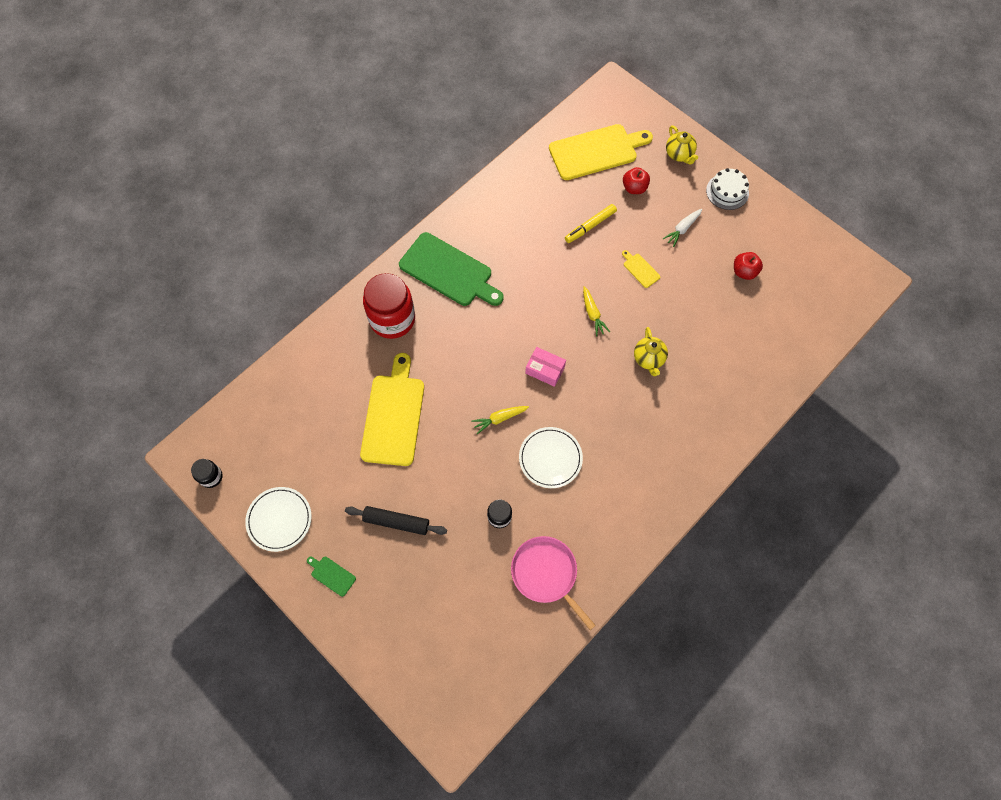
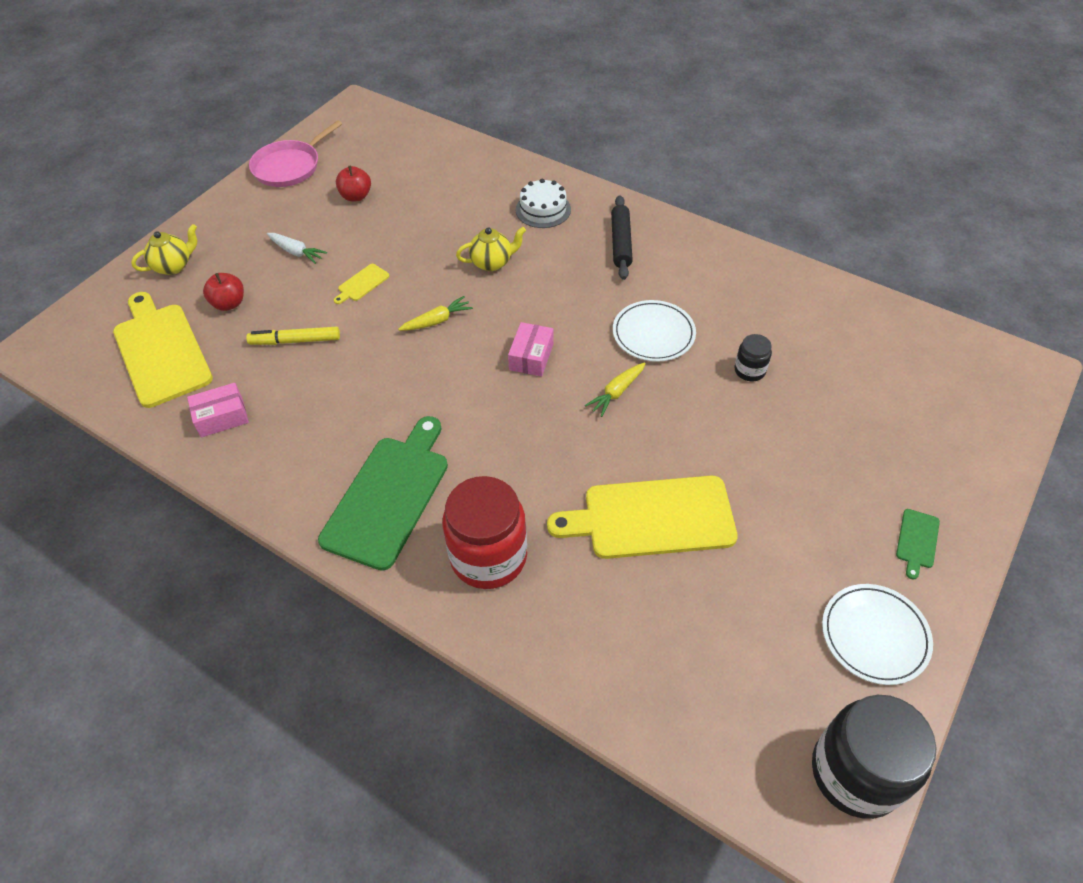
camera: 100 degrees left, 15 degrees down
(211, 477) = (856, 772): black jar -> black jar, size x2.11
(396, 522) = (807, 479): black rolling pin -> black rolling pin (621, 243)
(499, 419) = (616, 392): yellow carrot -> yellow carrot turned 75 degrees clockwise
(532, 185) = (222, 417): none -> pink box
(546, 574) = (798, 317): pink pan -> pink pan (289, 166)
(590, 226) = (295, 341): yellow marker -> yellow marker turned 135 degrees clockwise
(727, 191) = (237, 218): white cake -> white cake (543, 209)

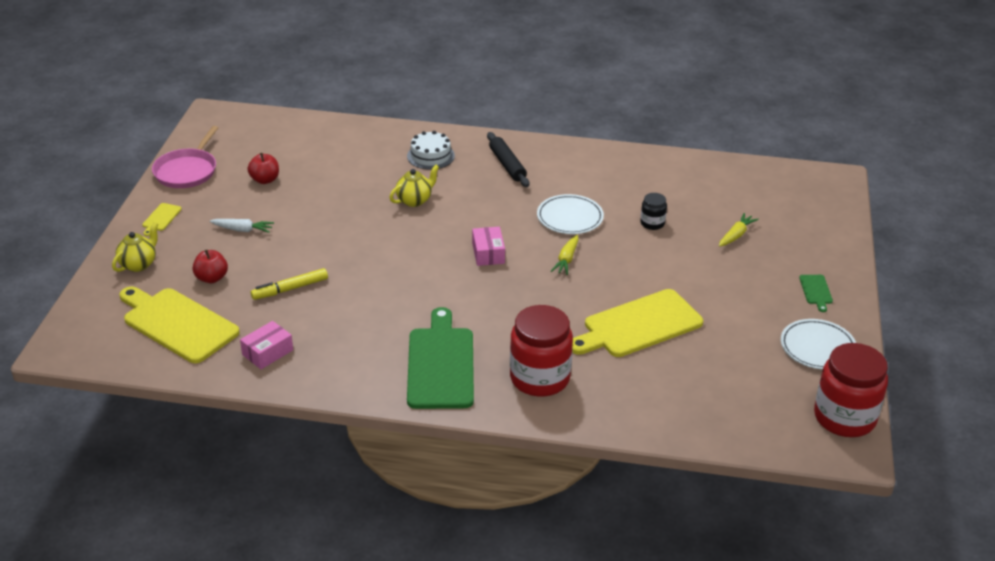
camera: 25 degrees left, 15 degrees down
(362, 284) = (317, 238): yellow cutting board -> yellow cutting board (161, 218)
(437, 321) = (398, 248): yellow carrot -> yellow carrot (736, 235)
(856, 772) = (844, 417): black jar -> red jar

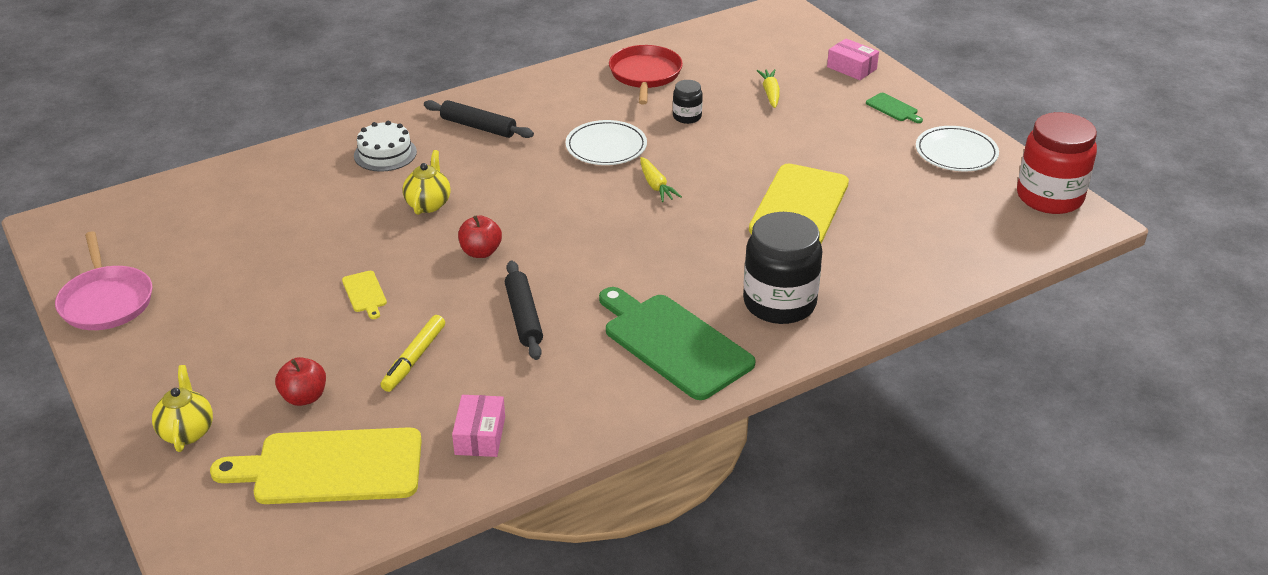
camera: 40 degrees left, 0 degrees up
(161, 218) = (145, 368): yellow cutting board -> yellow cutting board (365, 293)
(243, 230) = (270, 328): white carrot -> none
(265, 180) = (223, 264): red apple -> red apple (481, 252)
(378, 298) = (523, 317): none -> black rolling pin
(488, 253) = (574, 217): pink box -> pink box (851, 68)
(539, 378) = (779, 303): red jar -> black jar
(664, 180) = (645, 75): none -> red pan

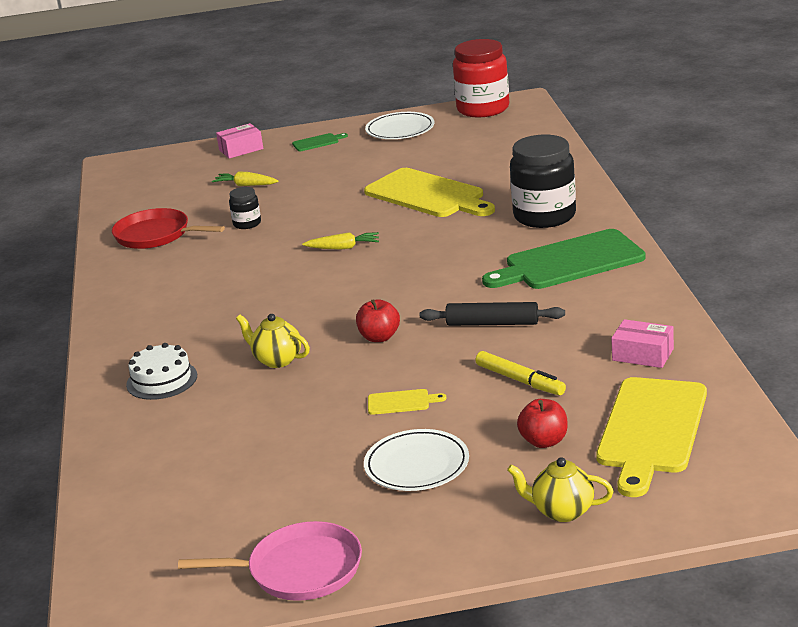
camera: 65 degrees left, 10 degrees down
(478, 127) = (162, 325): black rolling pin -> none
(606, 147) = (260, 264): white plate -> white plate (417, 465)

